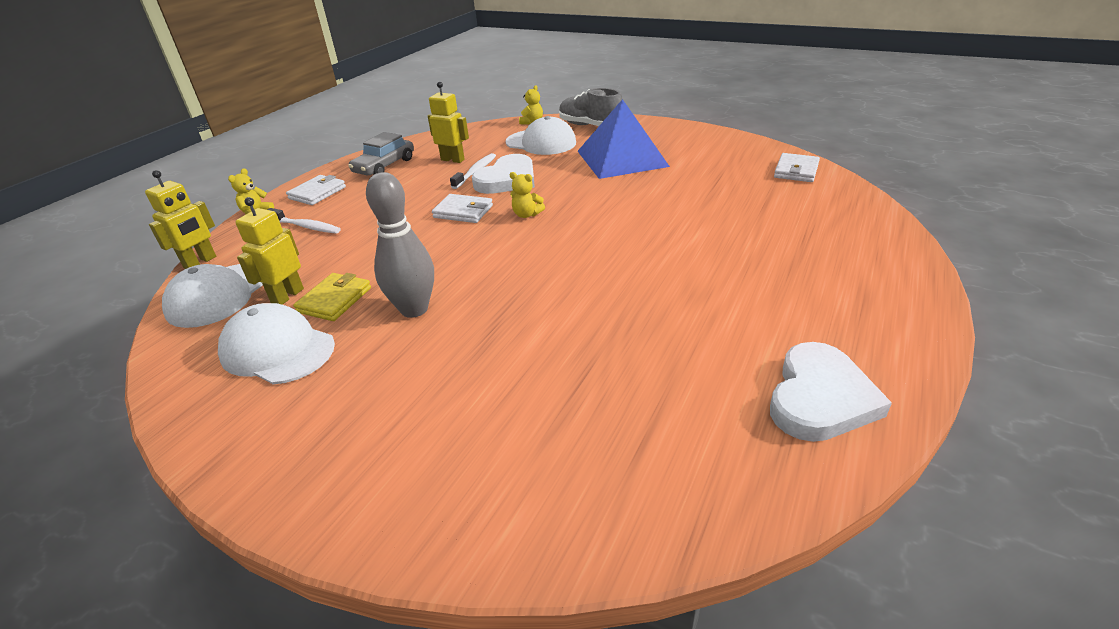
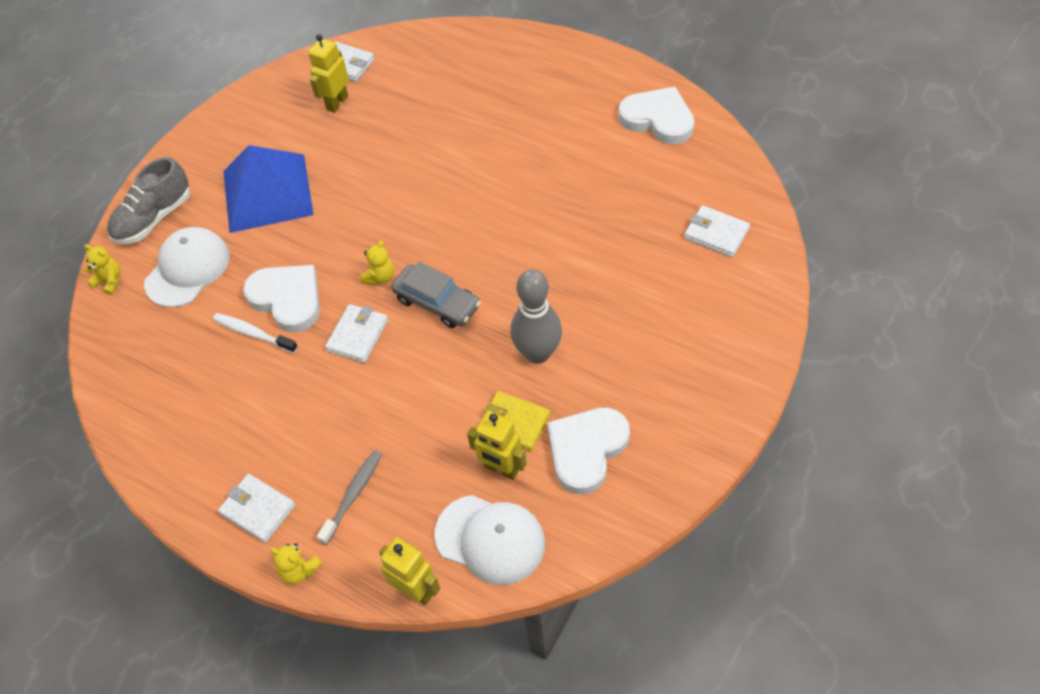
camera: 85 degrees left, 20 degrees up
(277, 349) = (586, 450): white cap -> white heart
(306, 227) = (353, 495): white toothbrush -> grey toothbrush
(384, 166) = (196, 443): grey car -> grey car (437, 303)
(453, 160) = (206, 363): yellow robot -> yellow robot (337, 102)
(588, 470) = (716, 233): none -> white wallet

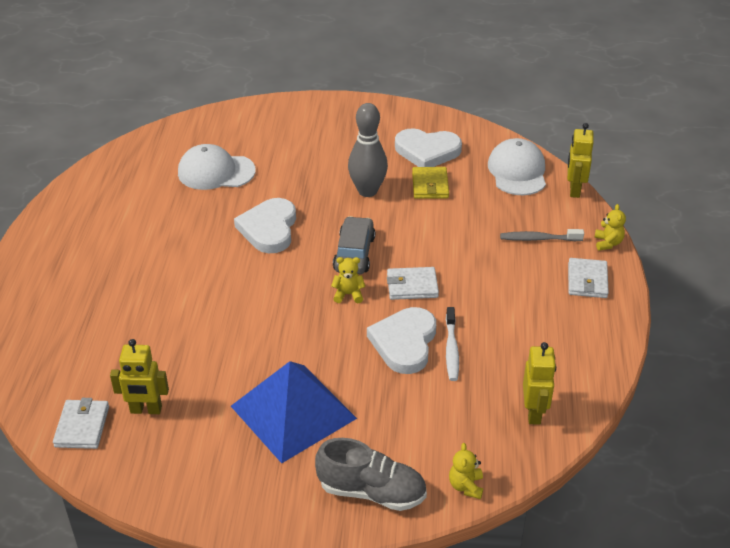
camera: 120 degrees left, 15 degrees down
(187, 269) = (415, 429): white cap -> white cap (216, 172)
(501, 469) = (467, 181): yellow robot -> yellow robot (534, 413)
(658, 119) = (99, 192): white heart -> white heart (269, 229)
(716, 233) = (213, 139): white wallet -> none

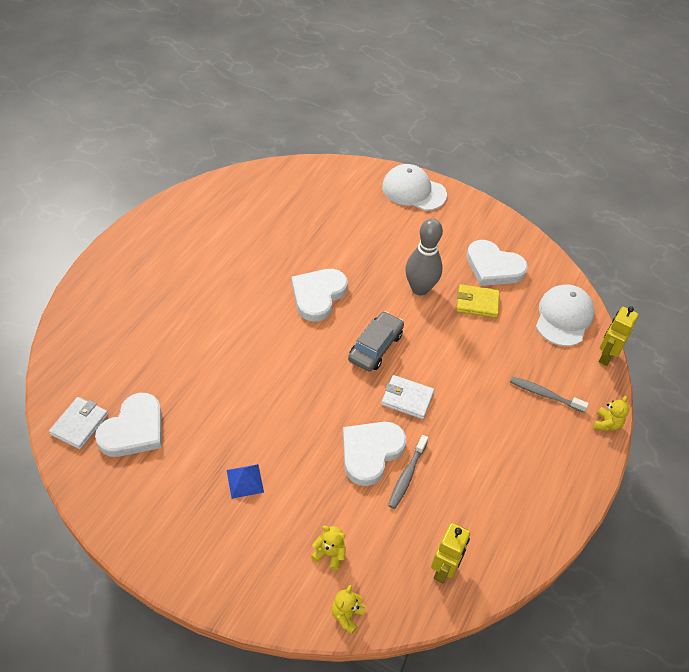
camera: 20 degrees right, 10 degrees up
(146, 410) = (133, 429): yellow robot -> white heart
(216, 172) = (304, 223): white cap -> white cap (413, 191)
(293, 412) = (245, 481): blue pyramid -> blue pyramid, size x0.40
(348, 294) = (349, 385): yellow teddy bear -> yellow teddy bear (329, 554)
(372, 491) = (267, 585): grey shoe -> none
(430, 185) = (477, 303): yellow wallet -> yellow wallet turned 75 degrees clockwise
(451, 349) = (407, 476): white toothbrush -> grey toothbrush
(587, 280) = (566, 455): white wallet -> none

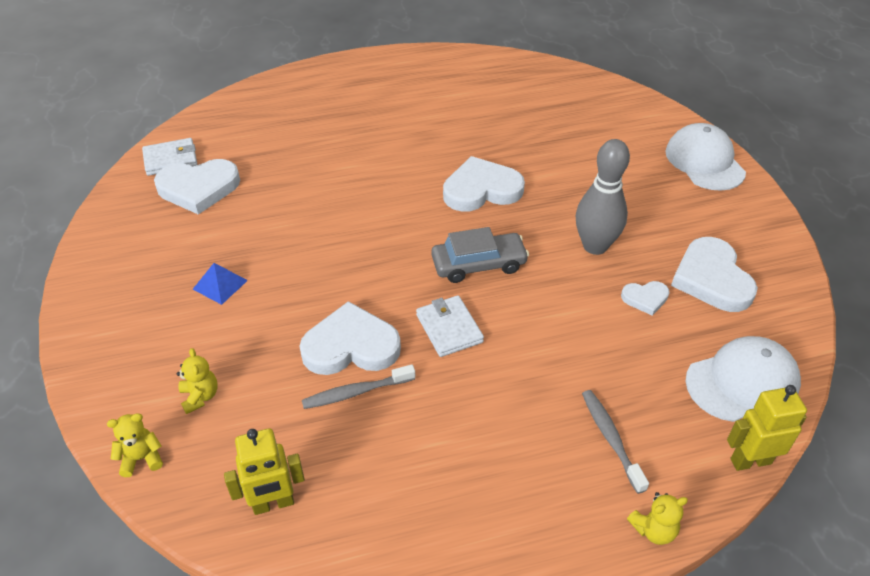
camera: 50 degrees right, 5 degrees down
(477, 303) = (645, 298): yellow wallet -> white heart

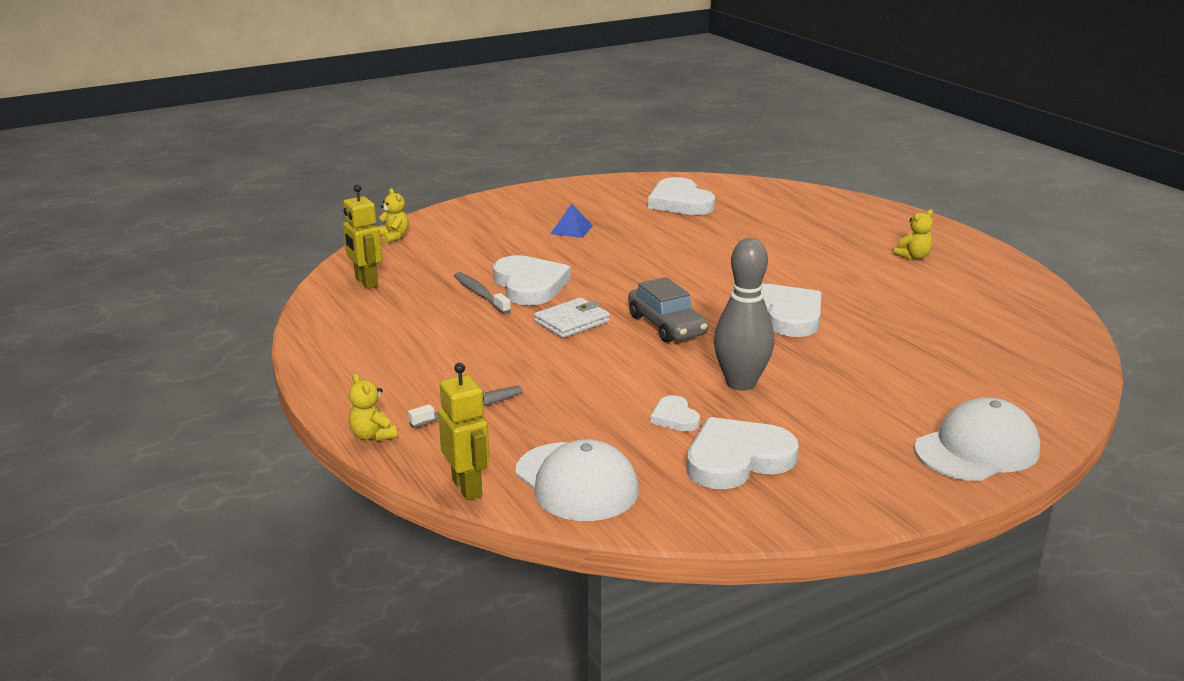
camera: 75 degrees right, 20 degrees down
(170, 159) = (708, 187): white wallet -> none
(200, 396) = (454, 243): yellow teddy bear -> yellow teddy bear (913, 256)

